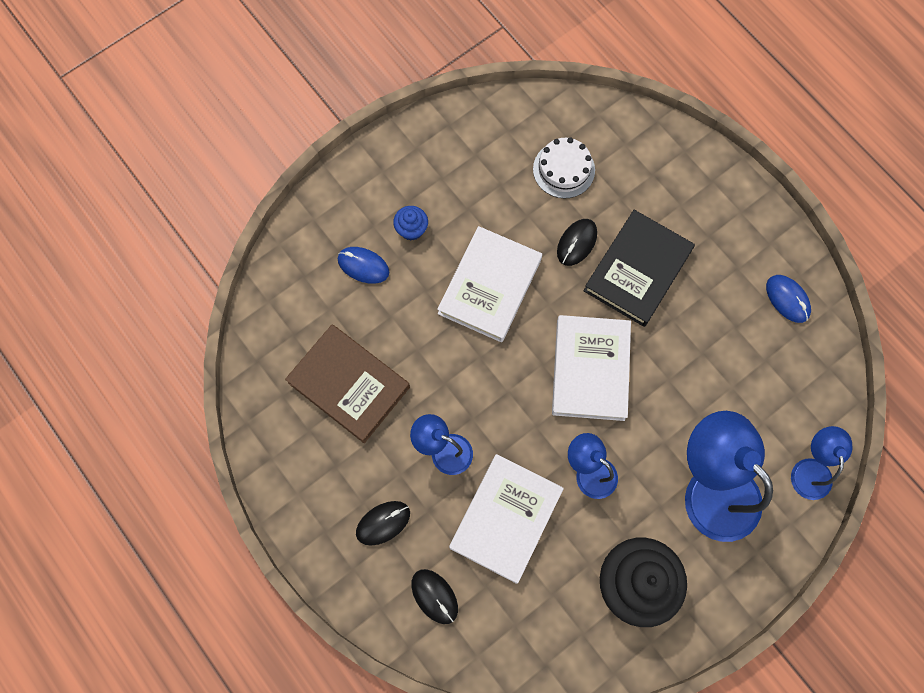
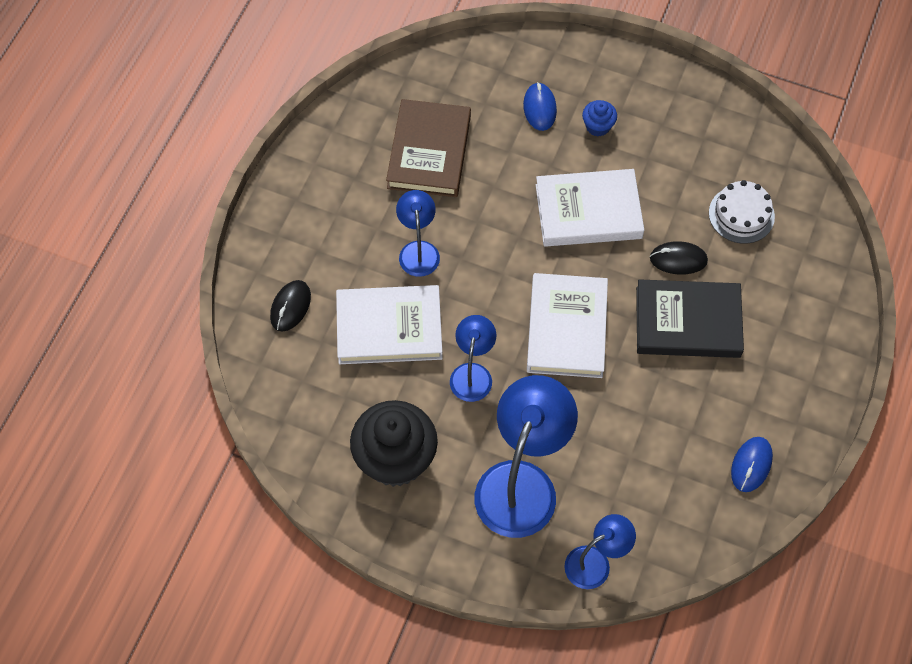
camera: 60 degrees right, 10 degrees down
(383, 523) = (328, 237): black mouse -> none
(590, 369) = (566, 328): white book -> white book turned 60 degrees counterclockwise

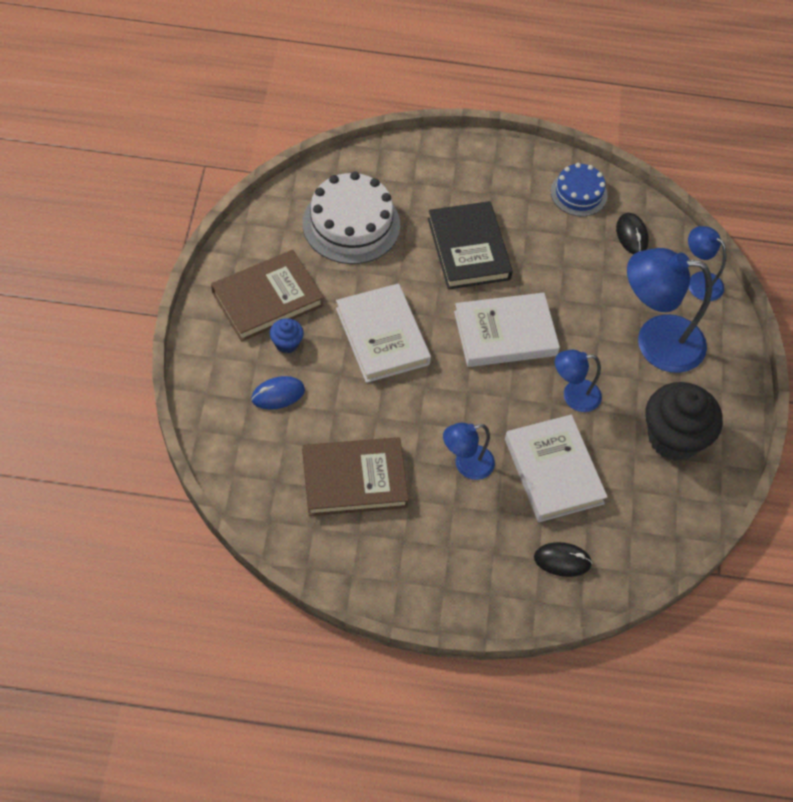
camera: 110 degrees left, 5 degrees down
(656, 120) = (267, 299): none -> brown book
(678, 259) = (410, 263): black mouse -> black mouse (631, 235)
(741, 214) = (351, 224): white cake -> white cake, size x1.67
(751, 465) = (578, 193): blue mouse -> blue cake

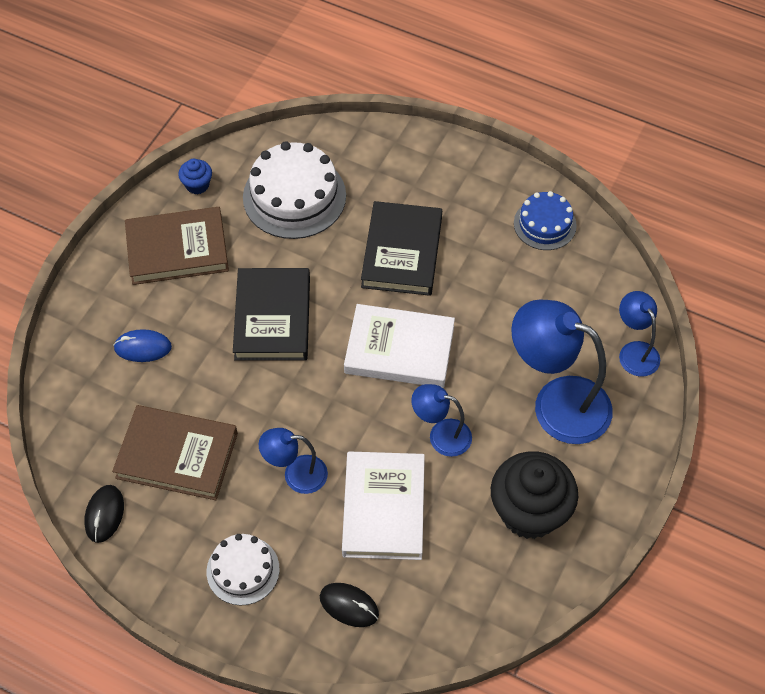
camera: 25 degrees right, 0 degrees up
(286, 343) = (175, 299): blue cupcake -> blue cupcake (197, 185)
(382, 336) = (273, 318): white book -> black book
(458, 559) = (243, 570): none -> white cake
(631, 235) = (582, 283): black mouse -> black mouse (104, 514)

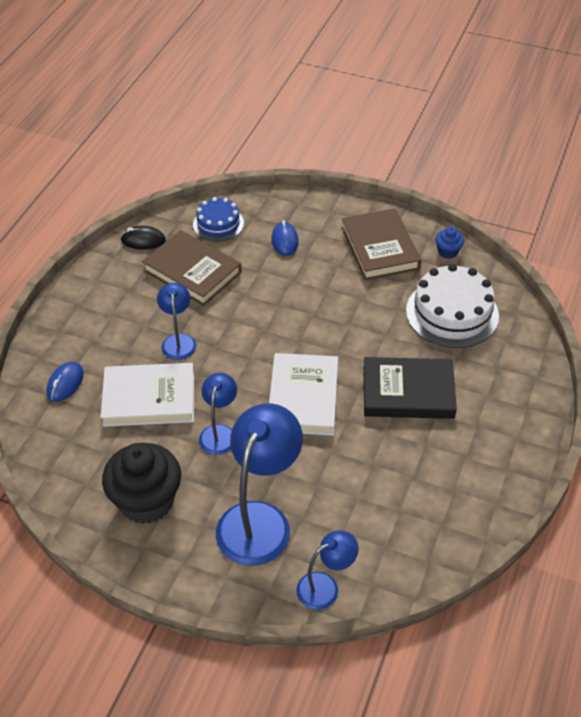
camera: 85 degrees right, 10 degrees down
(177, 455) = (192, 271): brown book -> brown book turned 60 degrees counterclockwise
(243, 570) = (97, 318): white cake -> none
(273, 318) = (323, 312): black book -> none
(349, 606) = (65, 383): black mouse -> blue mouse
(545, 224) = (467, 504): blue cake -> blue cake (218, 224)

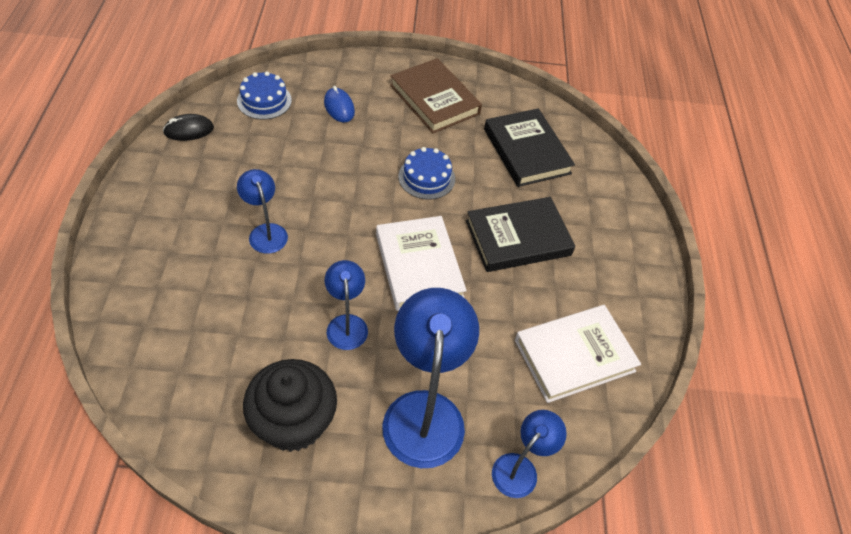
camera: 25 degrees left, 5 degrees up
(65, 383) = (152, 306): blue mouse -> none
(149, 398) = (255, 302): white book -> white book (574, 355)
(192, 271) = (254, 154): brown book -> none
(342, 320) = (426, 177): none -> blue cake
(447, 252) = (498, 93): blue cupcake -> none
(452, 313) = (526, 151): white cake -> black book

